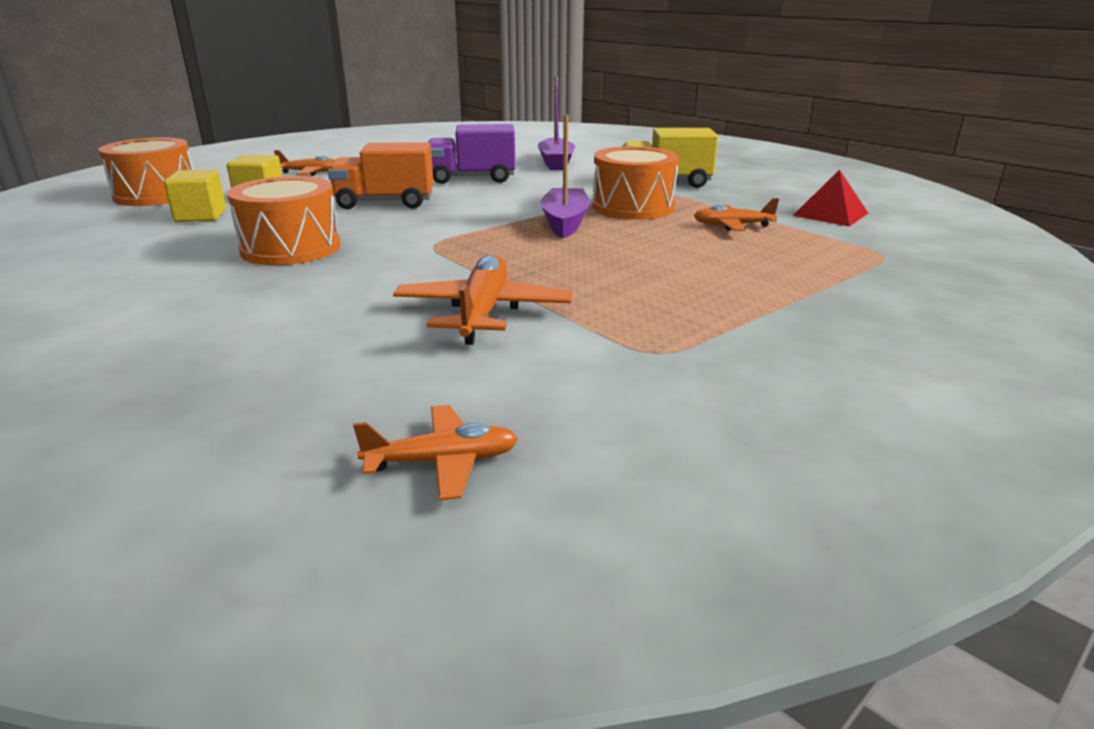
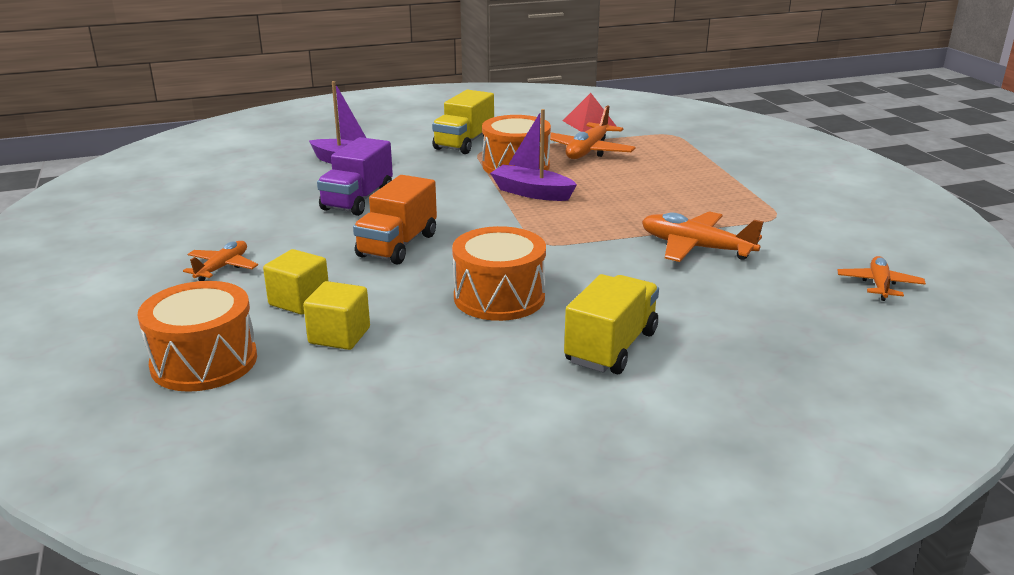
camera: 65 degrees left, 0 degrees up
(186, 304) = (611, 347): none -> yellow truck
(732, 226) = (588, 151): orange plane -> orange plane, size x1.61

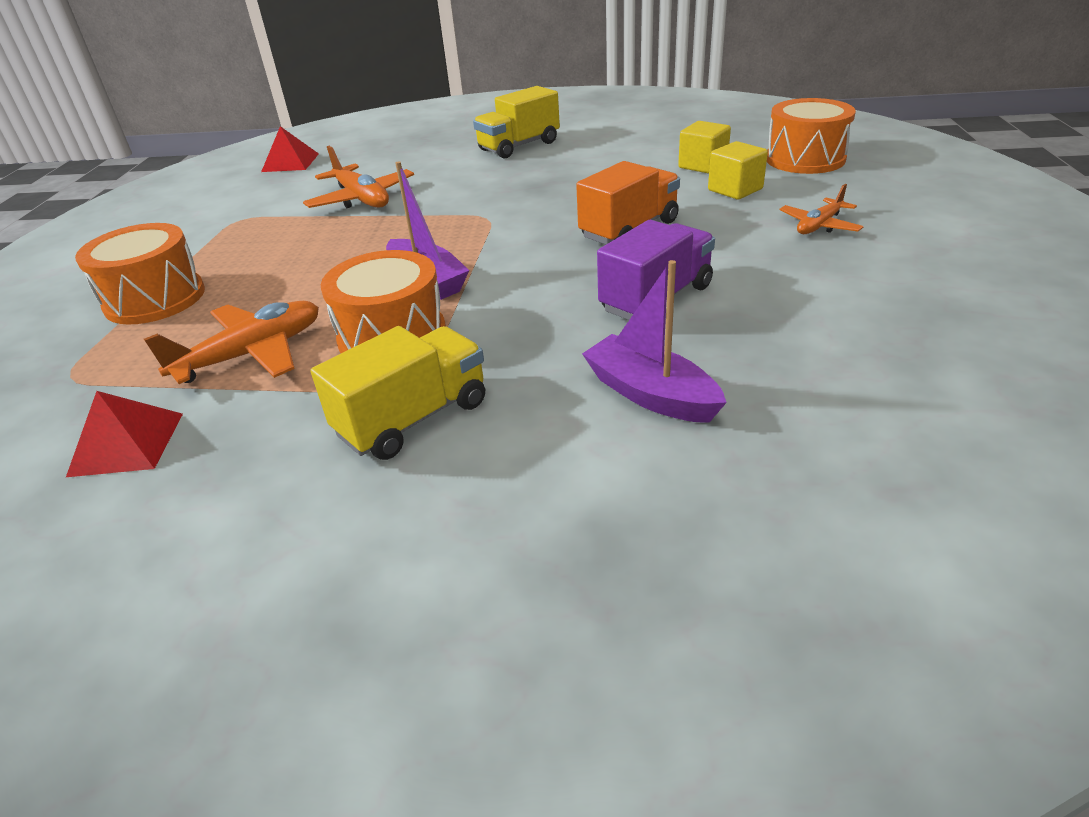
camera: 155 degrees left, 10 degrees up
(499, 297) = (566, 178): orange drum -> orange drum (155, 299)
(879, 285) = (290, 162): orange plane -> red pyramid

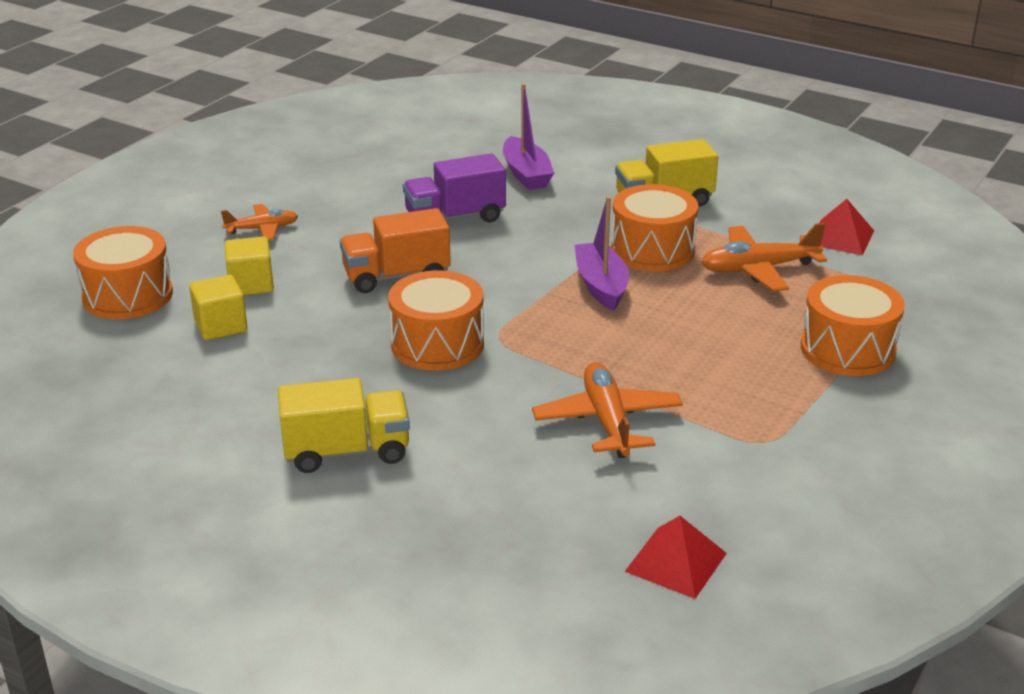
camera: 155 degrees left, 5 degrees down
(529, 200) = (437, 344): none -> orange drum

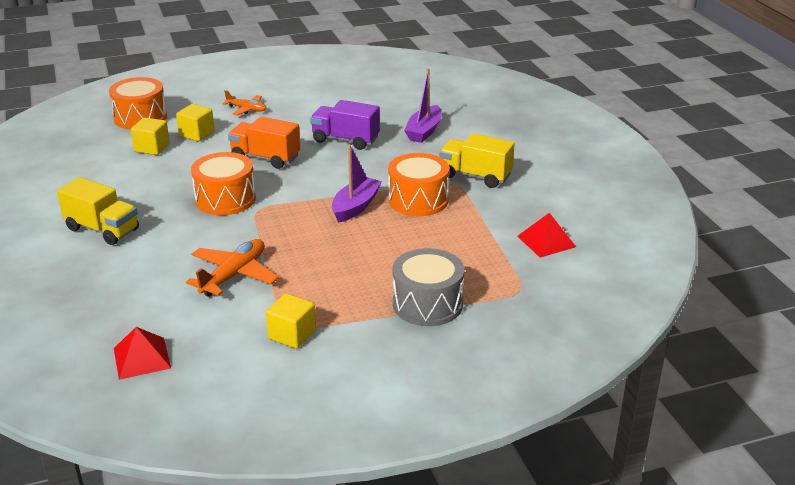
camera: 40 degrees right, 0 degrees up
(758, 269) = (460, 237): orange plane -> none
(781, 448) = (292, 335): none -> yellow cube
(847, 349) = (427, 304): orange drum -> grey drum

